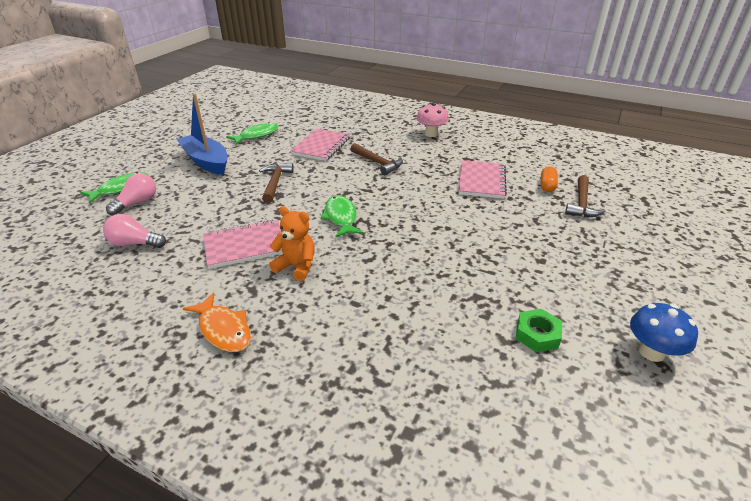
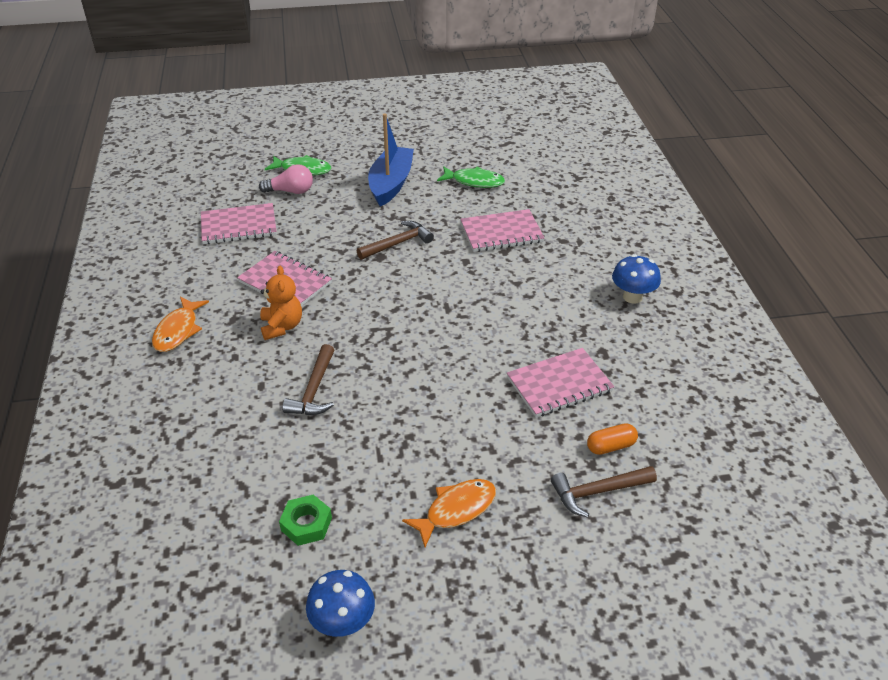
camera: 55 degrees right, 5 degrees up
(135, 243) = (239, 226): pink light bulb -> pink notebook
(341, 217) = (380, 314): green fish -> none
(378, 163) = (511, 288): brown hammer -> brown hammer (314, 390)
(431, 134) = (632, 297): pink mushroom -> blue mushroom
(566, 258) = (456, 510): none -> orange fish

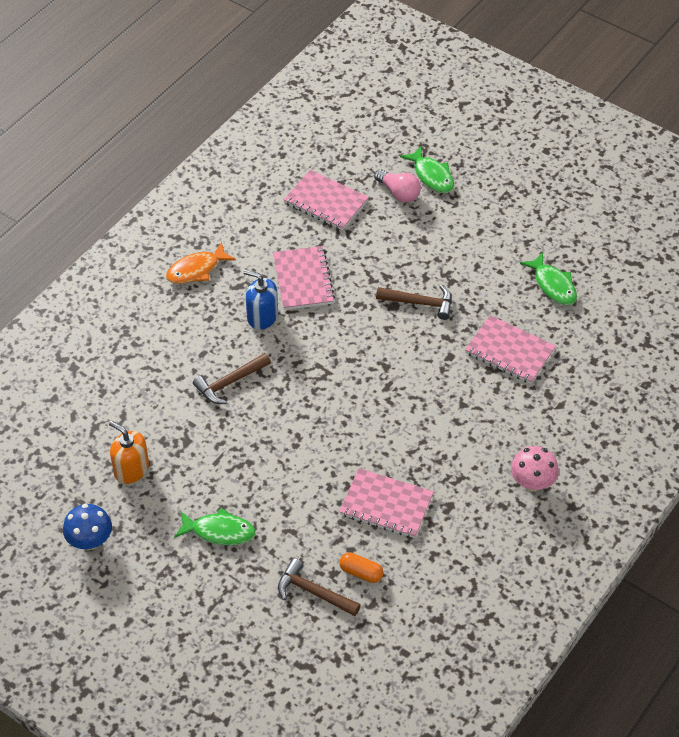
camera: 45 degrees right, 10 degrees up
(282, 326) = (262, 316): orange teddy bear -> blue soap dispenser
(306, 524) = (131, 469): green nut -> orange soap dispenser
(391, 184) = (483, 240): blue boat -> none
(456, 510) = (219, 531): orange fish -> green fish
(632, 297) = (532, 483): blue mushroom -> pink mushroom

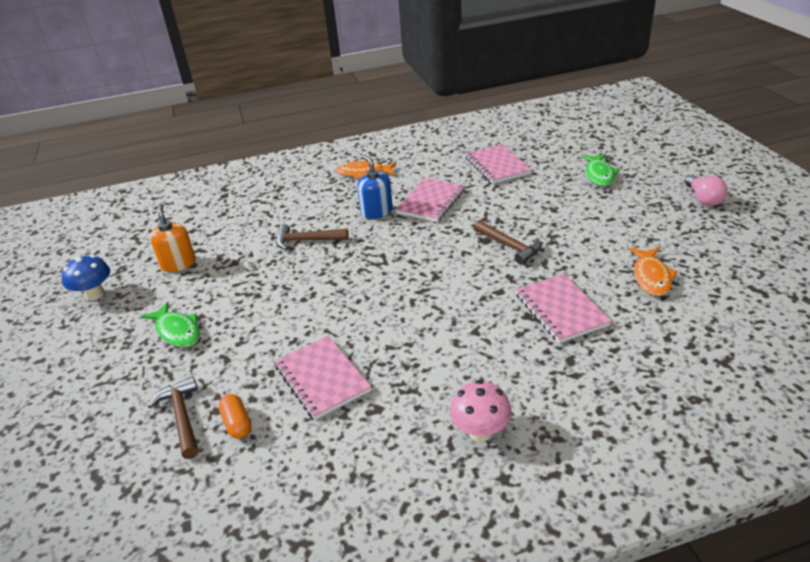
camera: 40 degrees right, 15 degrees down
(398, 193) = (561, 176): pink light bulb -> pink light bulb (703, 199)
(553, 285) = (651, 277): green fish -> orange fish

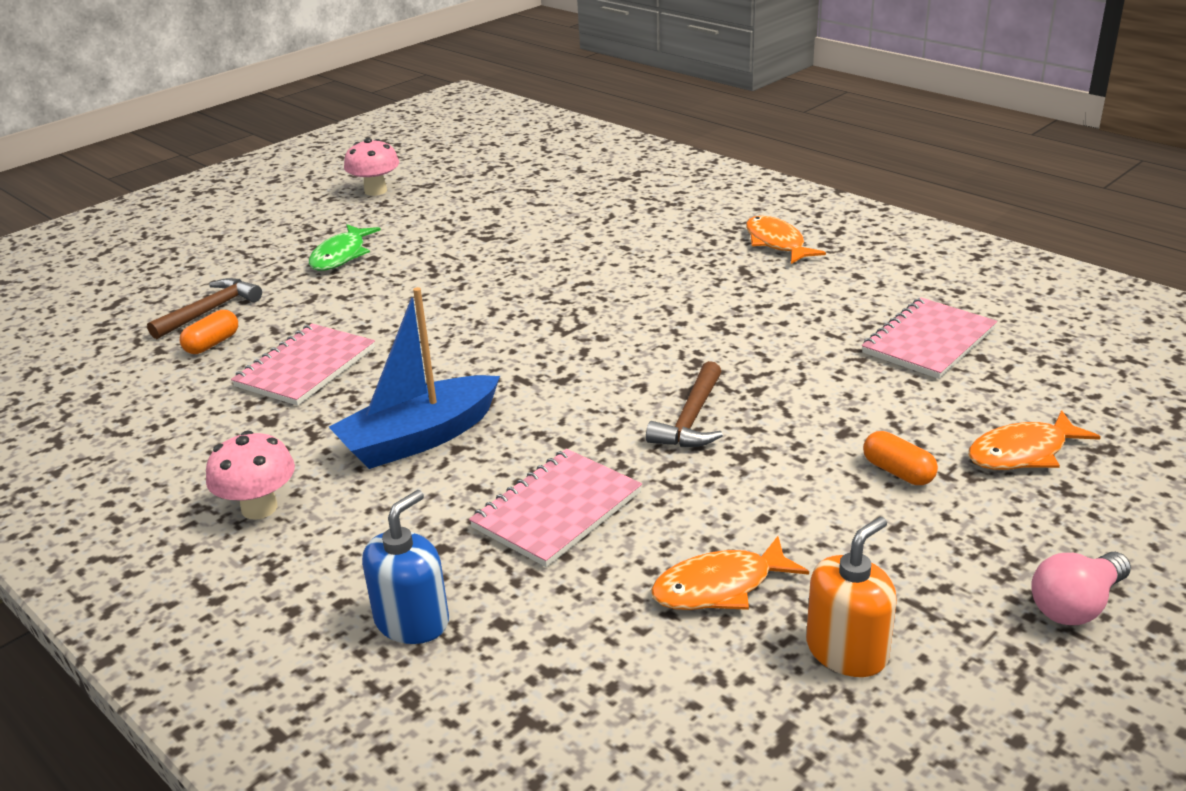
camera: 60 degrees right, 5 degrees down
(95, 294) = (375, 191): blue mushroom -> pink mushroom
(178, 264) = (460, 209): orange soap dispenser -> orange soap dispenser (847, 651)
(306, 240) = (569, 263): brown hammer -> none
(376, 212) = (683, 286): blue soap dispenser -> blue soap dispenser (412, 621)
(431, 201) = (753, 317): pink notebook -> none
(453, 344) = (419, 438): none -> blue boat
(593, 206) = (898, 472): none -> orange capsule
(599, 175) = (1023, 453): green fish -> orange fish

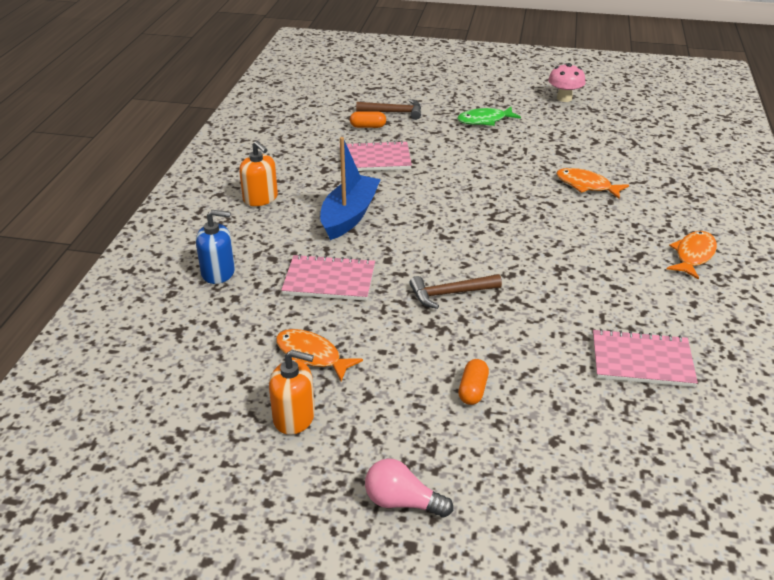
camera: 55 degrees right, 5 degrees up
(259, 508) = (260, 198): pink mushroom -> orange soap dispenser
(419, 438) = (349, 216): blue boat -> blue boat turned 90 degrees clockwise
(1023, 453) = (547, 440): orange fish -> orange fish (586, 185)

